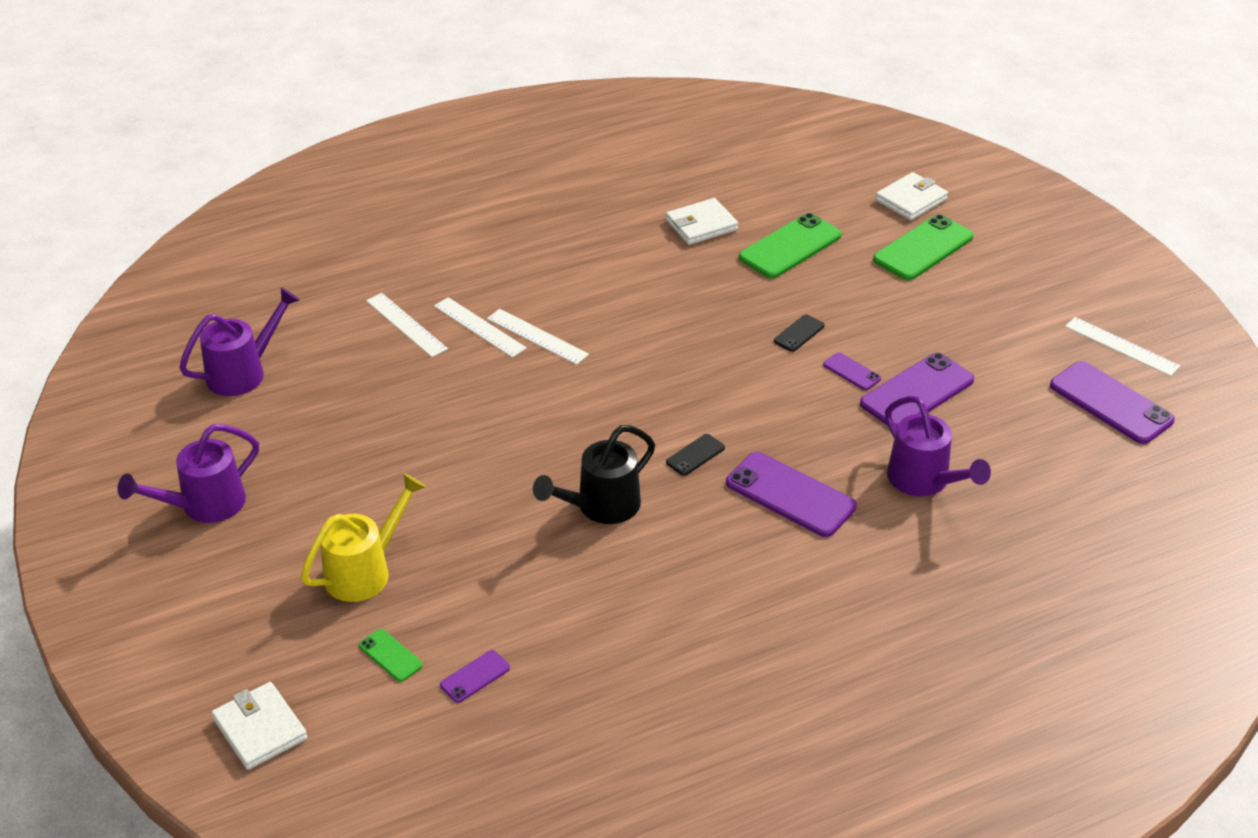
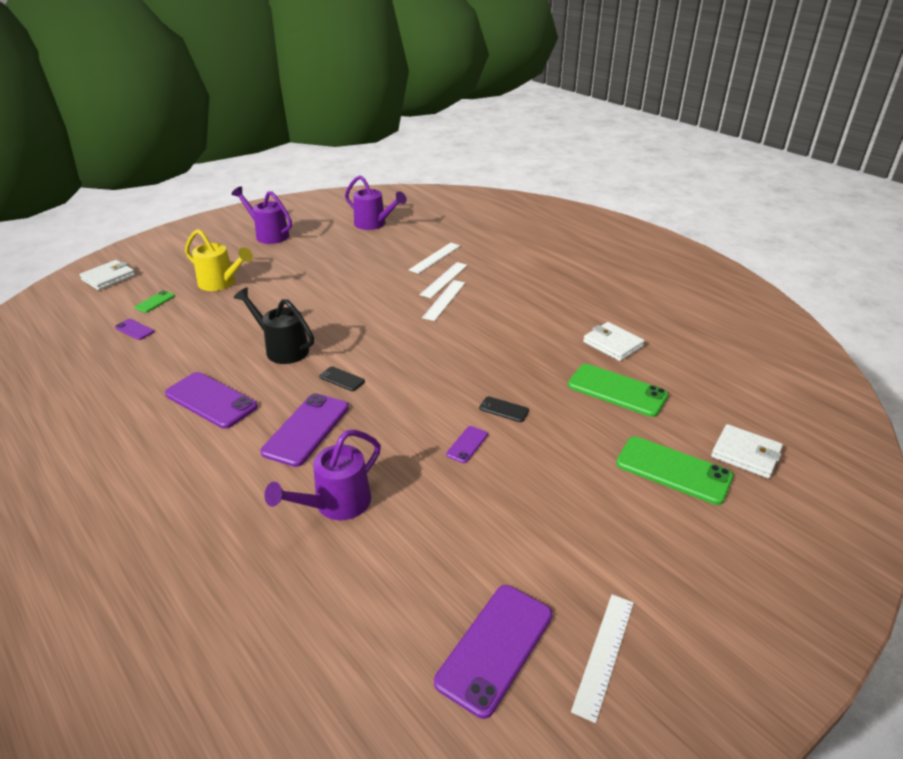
camera: 75 degrees right, 5 degrees down
(917, 392) = (455, 487): purple phone -> purple phone (211, 400)

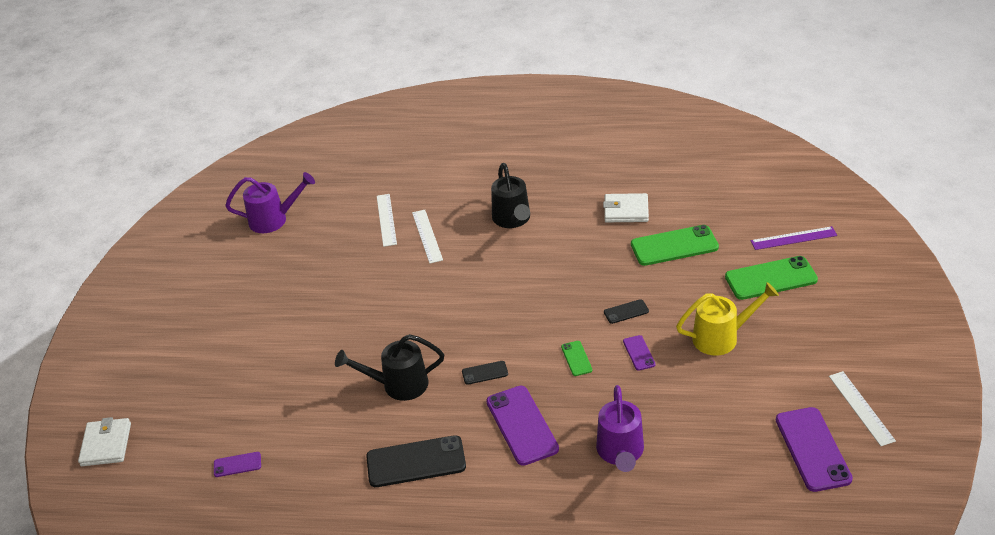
camera: 40 degrees left, 5 degrees up
(155, 302) = (205, 430): green phone -> green phone (576, 358)
(211, 400) = (416, 462): purple phone -> black phone
(221, 283) = (235, 371): yellow watering can -> yellow watering can (722, 337)
(268, 235) = (188, 295): purple watering can -> none
(444, 300) = (456, 254): white ruler -> none
(516, 302) = (512, 220): none -> black watering can
(745, 454) = (793, 238): white wallet -> purple ruler

